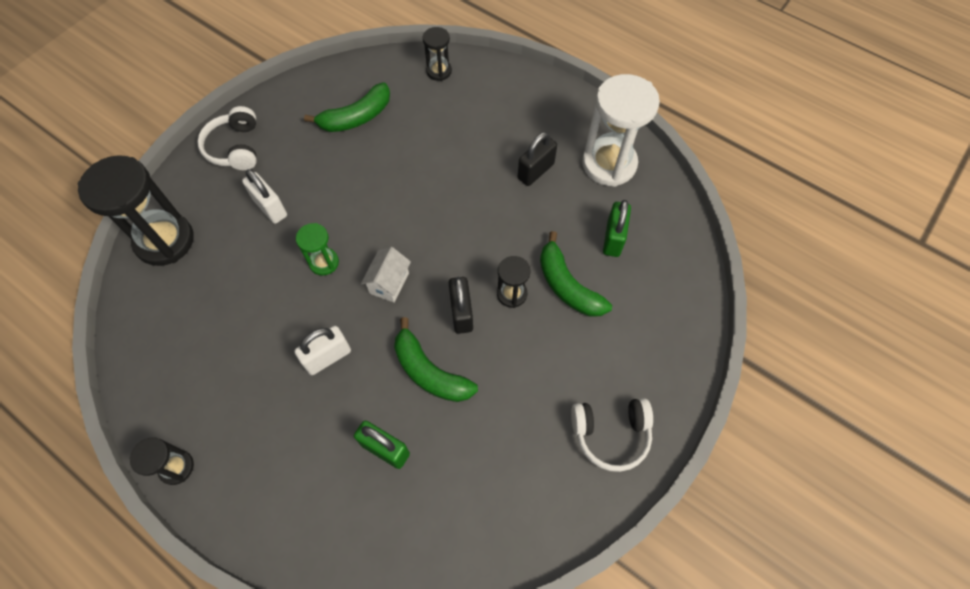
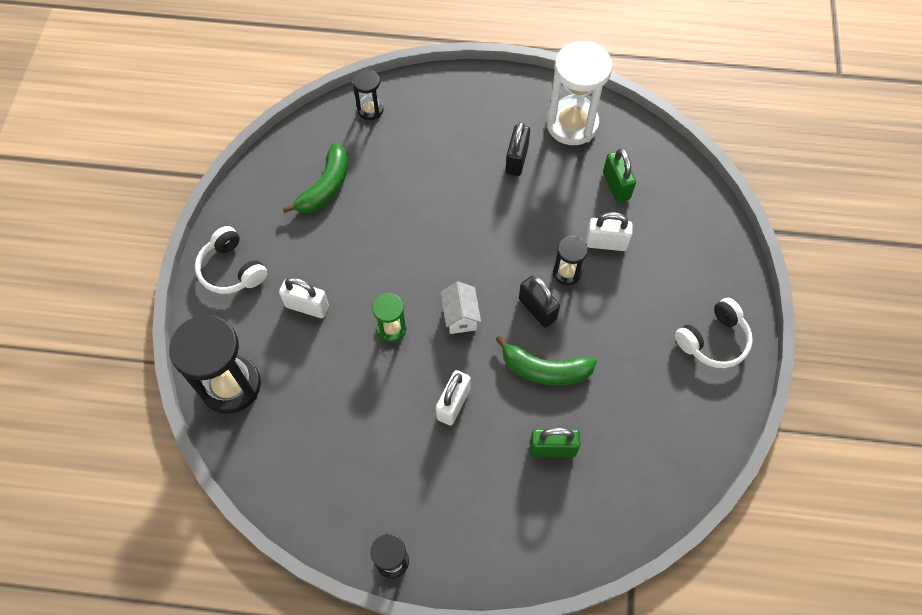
camera: 30 degrees left, 0 degrees up
(567, 286) = (606, 243): green banana -> white padlock

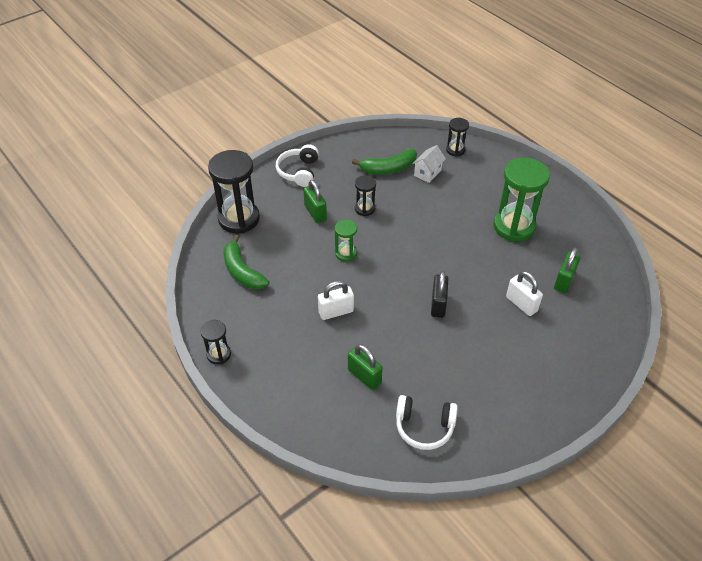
camera: 45 degrees right, 15 degrees down
(307, 306) = (315, 213): white padlock -> green padlock
(460, 316) = (389, 275): white house -> white house (427, 173)
(516, 160) = (514, 227): black padlock -> green hourglass
(545, 370) = (406, 336): green banana -> green banana (242, 271)
(567, 272) = (478, 300): black hourglass -> black hourglass (365, 209)
(572, 124) = (572, 232): white hourglass -> none
(713, 340) = (533, 405): white headphones -> white headphones (424, 427)

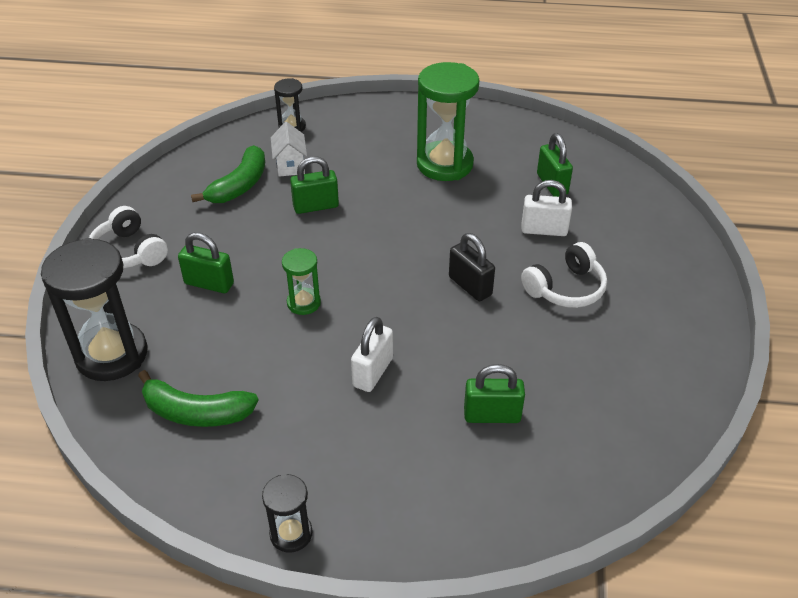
camera: 45 degrees left, 5 degrees down
(365, 209) = (265, 242): black hourglass -> none
(412, 205) = (316, 206): none -> green padlock
(424, 427) = (615, 416): white headphones -> white headphones (566, 288)

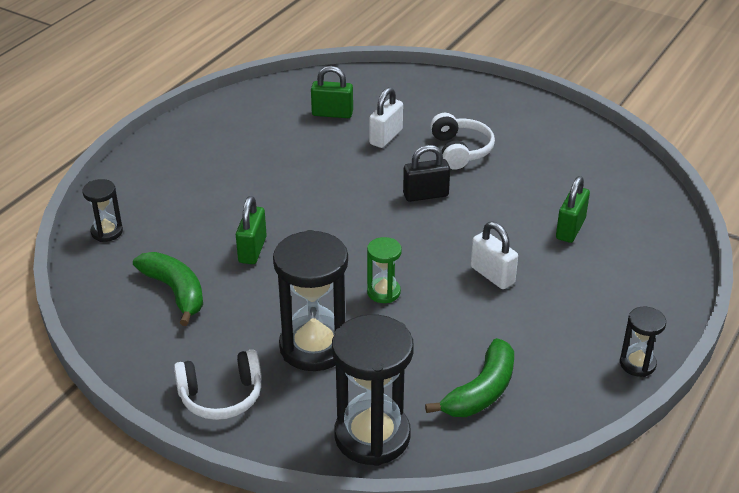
camera: 65 degrees left, 5 degrees down
(209, 283) = (314, 347): green padlock -> black hourglass
(290, 165) = (172, 249): white house -> none
(444, 164) = (256, 158): green hourglass -> none

